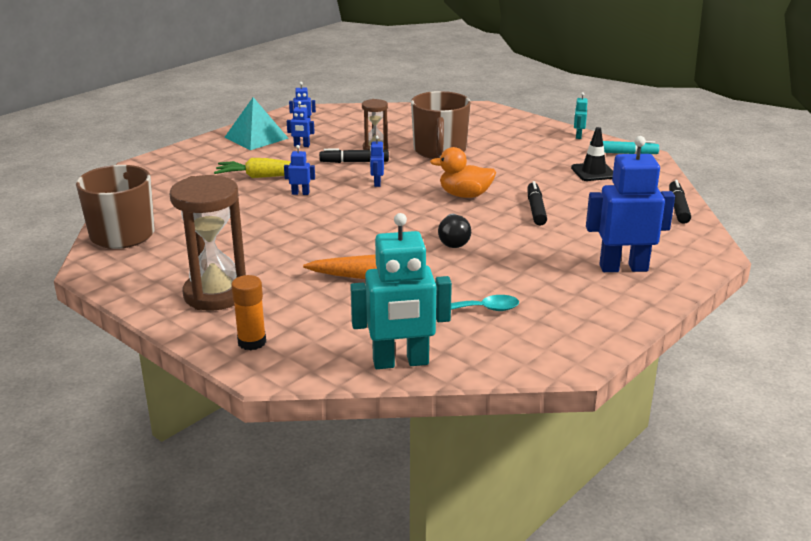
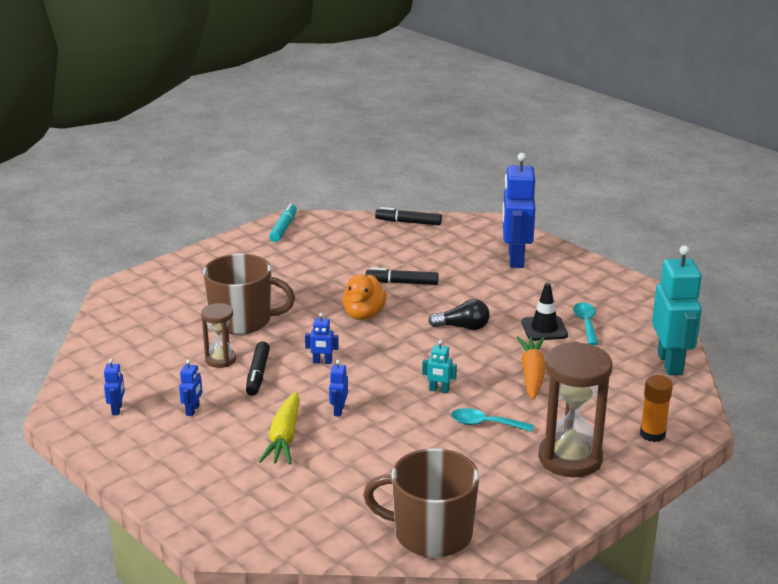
camera: 85 degrees left, 0 degrees up
(256, 137) = (150, 446): turquoise pyramid -> none
(277, 253) = (485, 424): none -> turquoise spoon
(578, 136) = (230, 243): turquoise robot -> turquoise robot (439, 390)
(593, 172) = (324, 247): black traffic cone -> black traffic cone (544, 329)

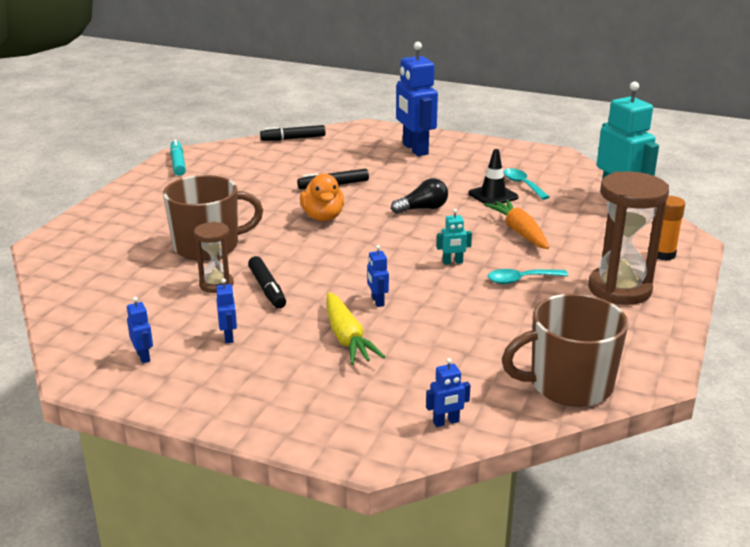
camera: 25 degrees left, 0 degrees up
(322, 362) = (321, 264): blue robot -> blue robot (446, 422)

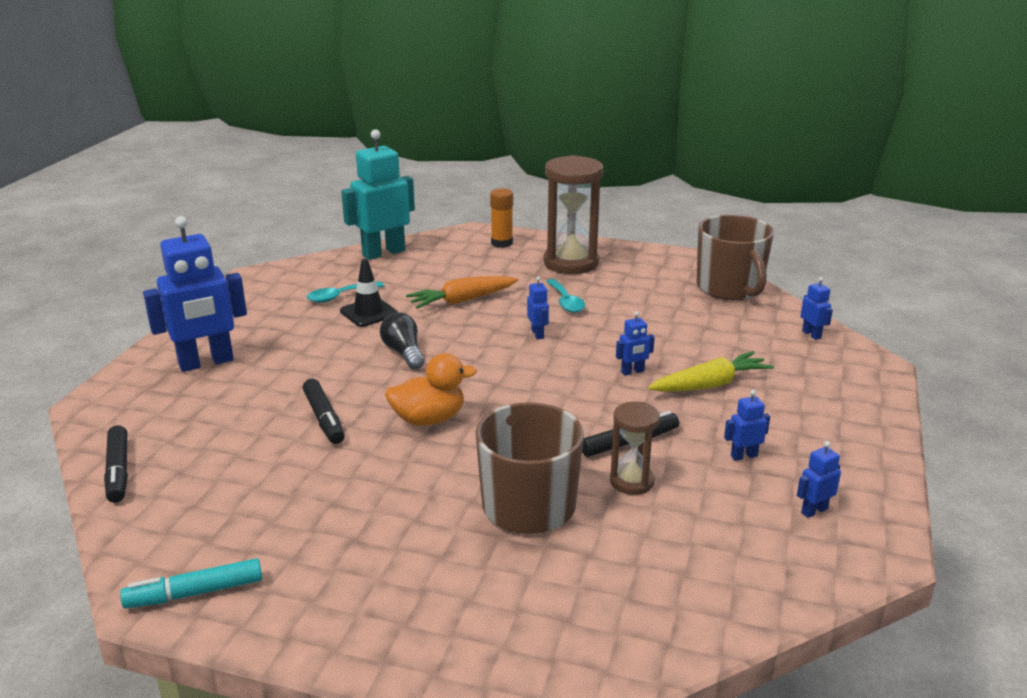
camera: 95 degrees left, 0 degrees up
(452, 262) = (537, 334): turquoise robot -> blue robot

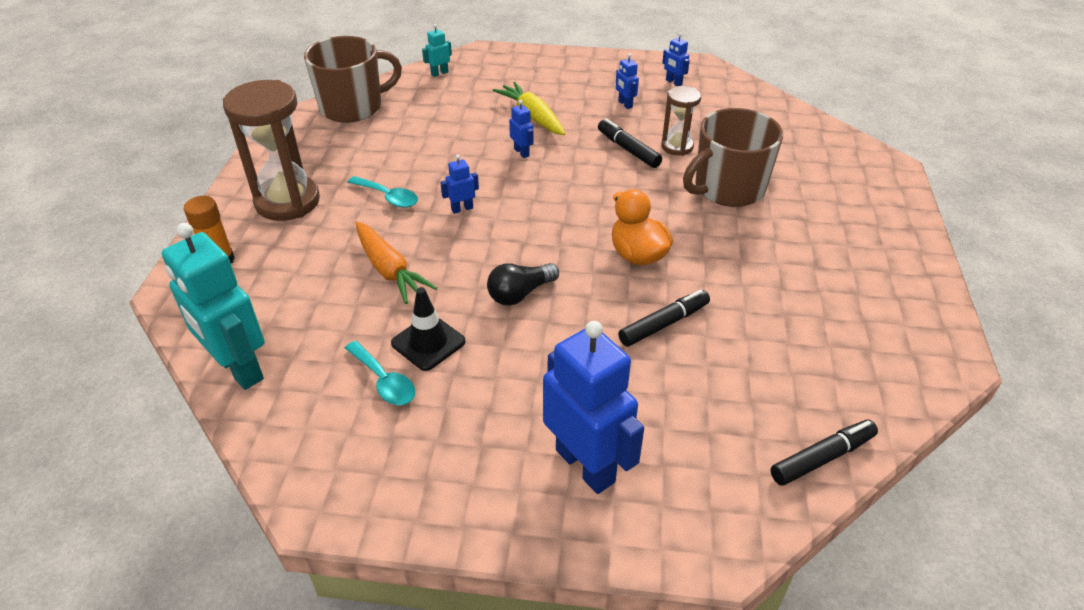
camera: 100 degrees left, 15 degrees up
(195, 593) = (926, 336): turquoise marker -> none
(566, 302) = (388, 197): turquoise spoon -> turquoise spoon turned 60 degrees clockwise
(811, 334) = (439, 73): blue robot -> turquoise robot

